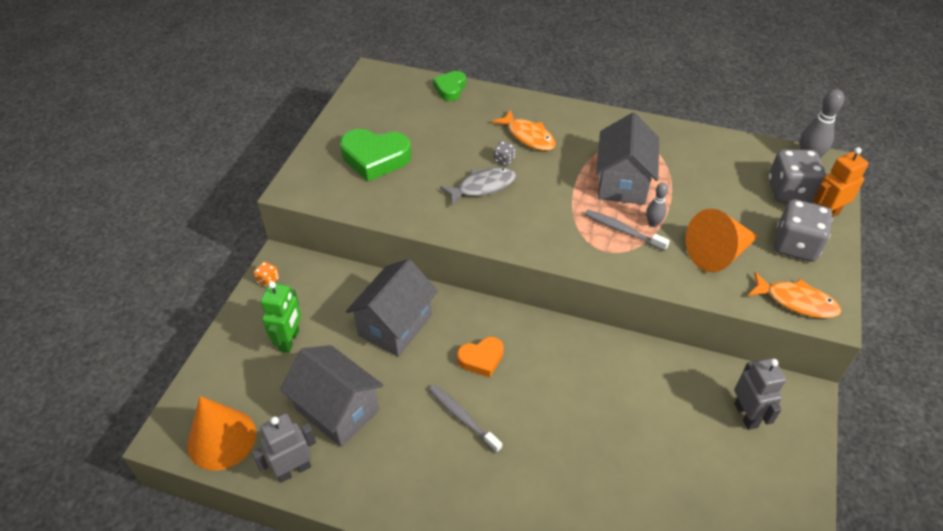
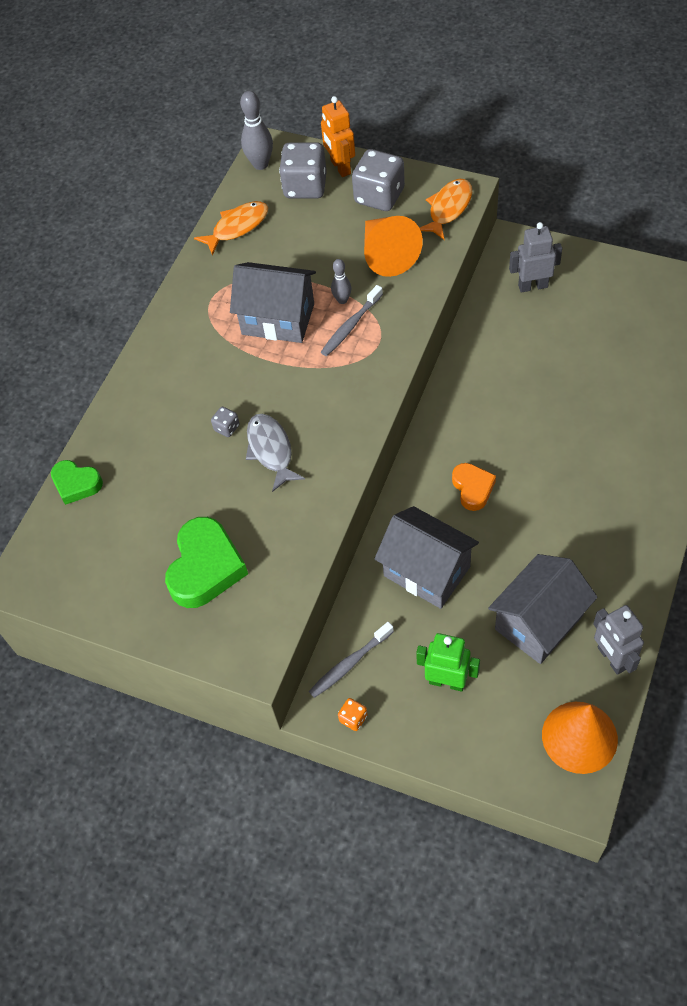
camera: 80 degrees left, 10 degrees up
(462, 417) = (543, 506): grey toothbrush -> grey toothbrush (349, 664)
(528, 136) = (187, 401): orange fish -> orange fish (237, 227)

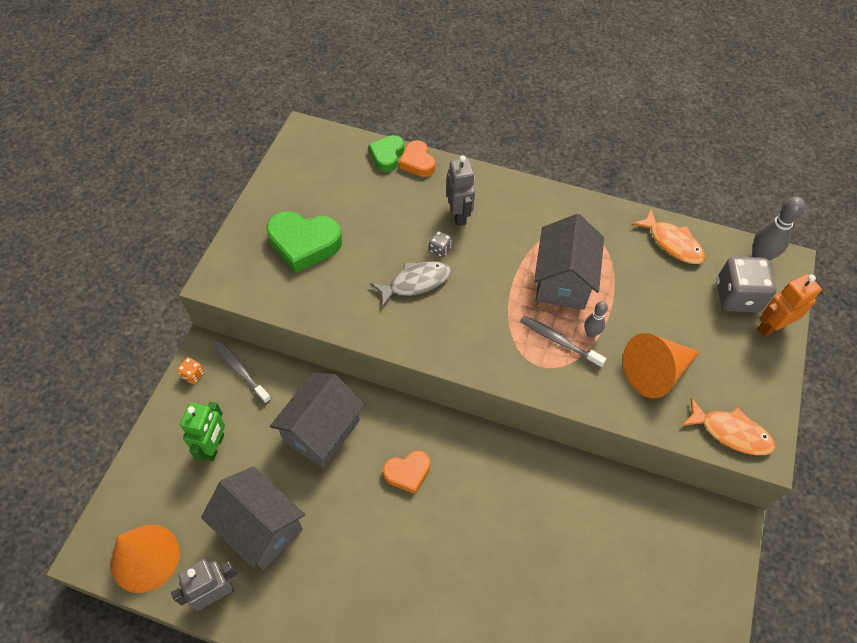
camera: 80 degrees right, 0 degrees up
(93, 451) = (417, 162): none -> orange heart
(379, 196) = (736, 364): grey dice -> none
(533, 286) = (669, 544): grey robot -> grey robot (458, 215)

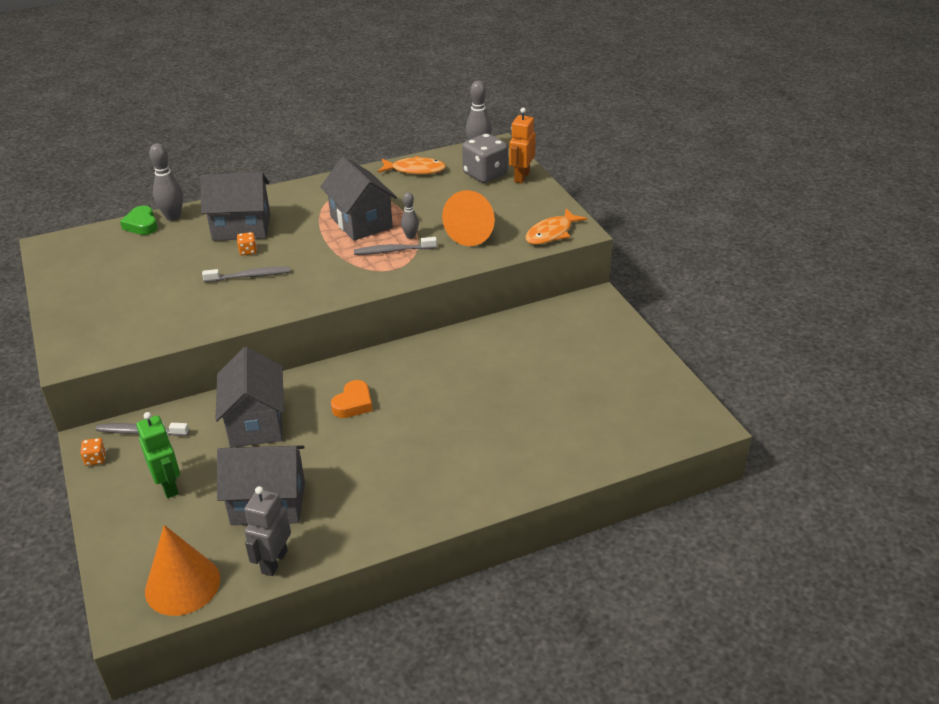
camera: 40 degrees left, 20 degrees down
(304, 244) = (126, 302): green heart -> none
(416, 282) = (249, 276): grey fish -> grey toothbrush
(417, 162) = (173, 217): orange heart -> grey bowling pin
(440, 249) = (248, 251): grey dice -> orange dice
(458, 215) = (241, 227): grey robot -> grey house
(731, 432) = (551, 233): orange fish -> orange fish turned 150 degrees clockwise

